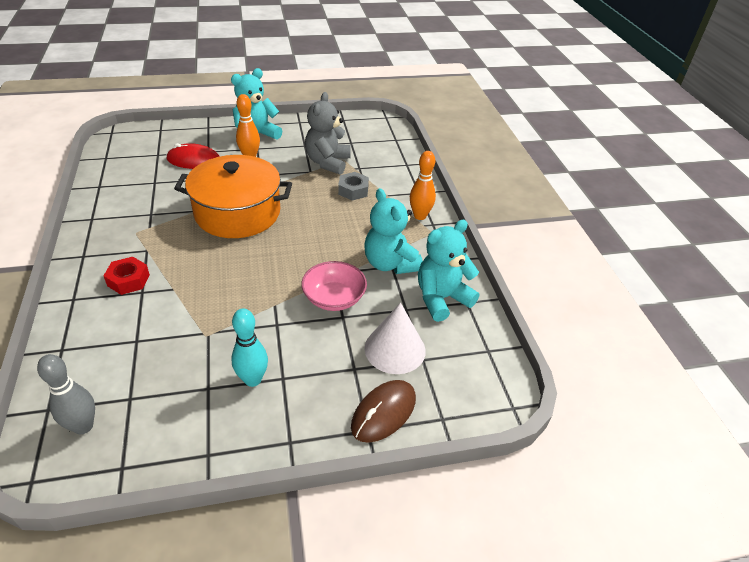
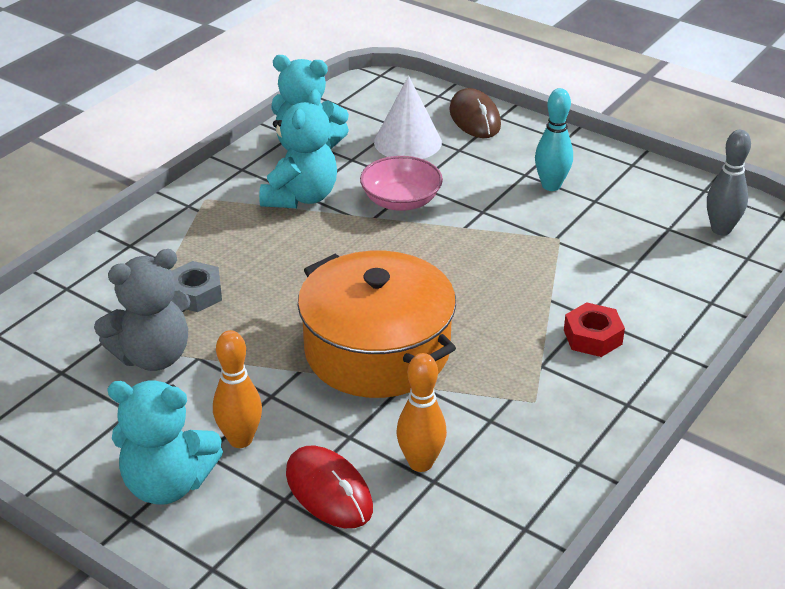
camera: 130 degrees left, 5 degrees down
(383, 412) = (474, 118): brown mouse -> brown mouse turned 75 degrees clockwise
(420, 216) = (183, 220): orange bowling pin -> orange bowling pin (420, 463)

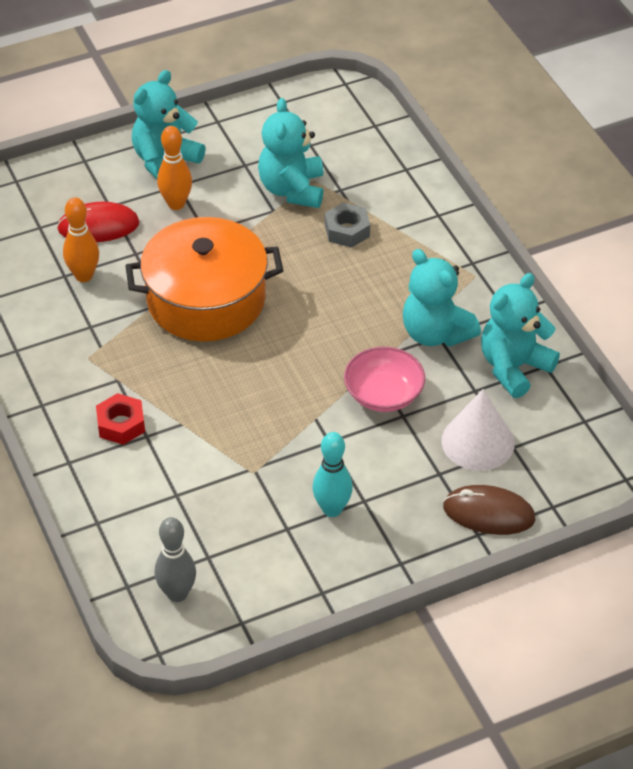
camera: 120 degrees right, 10 degrees up
(153, 356) = (292, 189): grey teddy bear -> turquoise teddy bear

